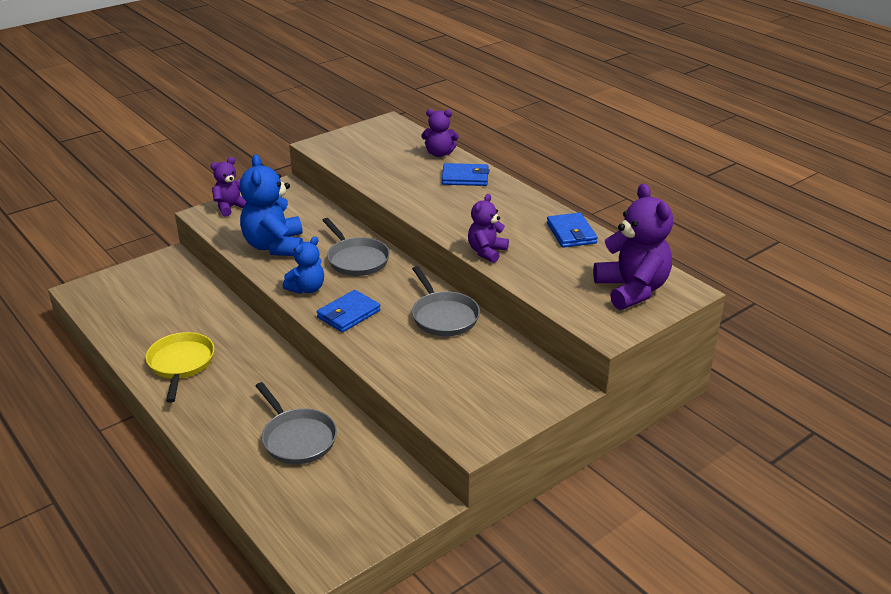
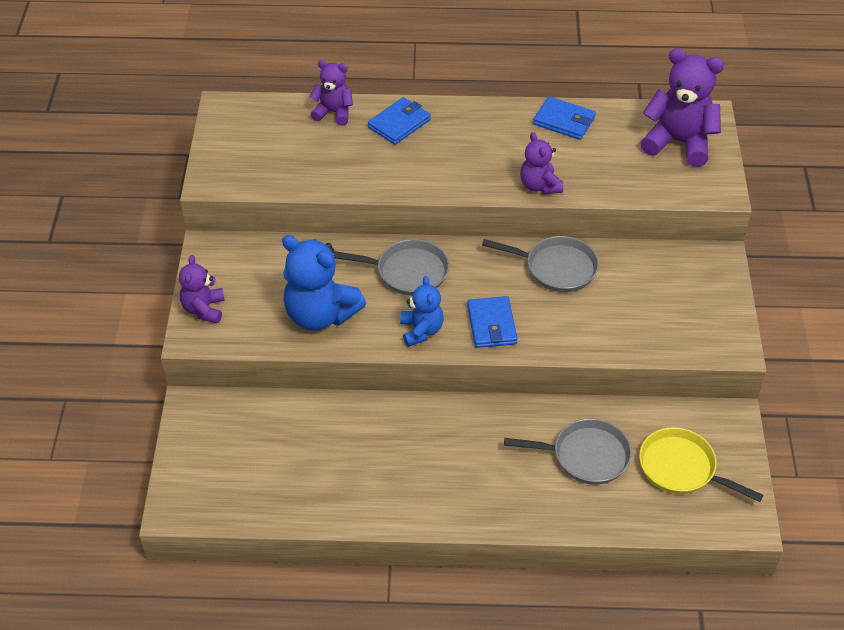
camera: 50 degrees left, 15 degrees up
(181, 364) = (398, 485): yellow pan -> yellow pan (682, 468)
(439, 153) = (333, 112): purple teddy bear -> purple teddy bear turned 120 degrees counterclockwise

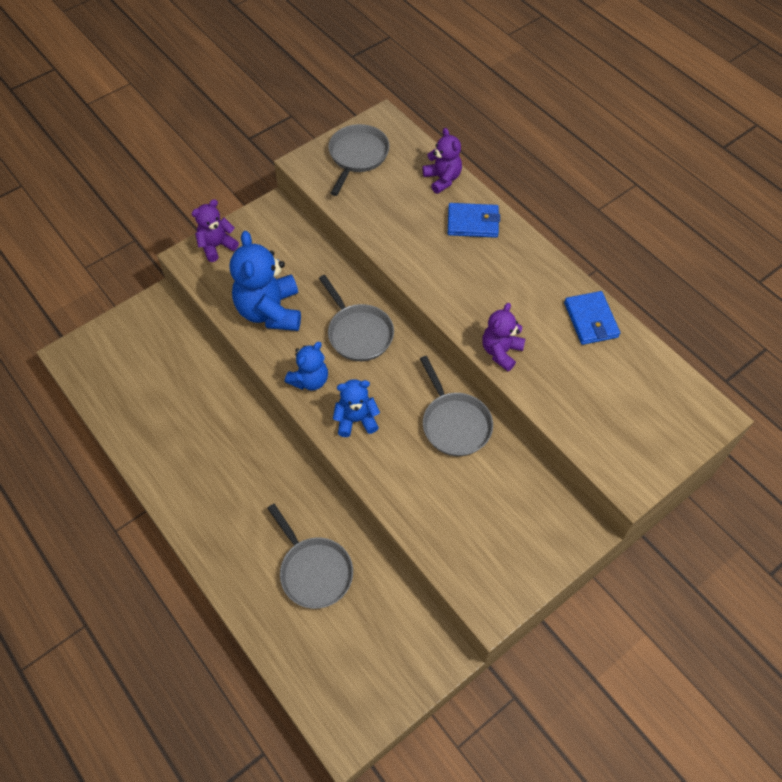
camera: 50 degrees right, 10 degrees up
(244, 146) = (357, 156): none -> grey pan
(491, 325) = (356, 420): blue wallet -> blue teddy bear
(678, 142) = (656, 415): purple teddy bear -> none
(682, 468) = (359, 650): yellow pan -> none

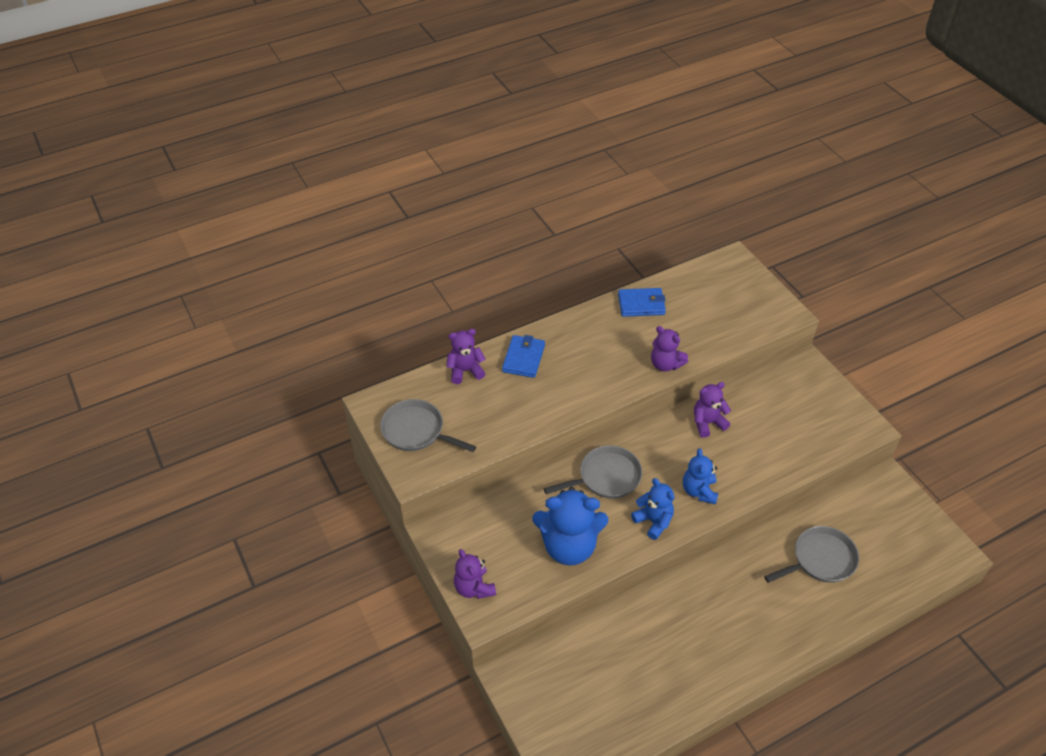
camera: 80 degrees left, 10 degrees down
(454, 423) = (707, 423): grey pan -> purple teddy bear

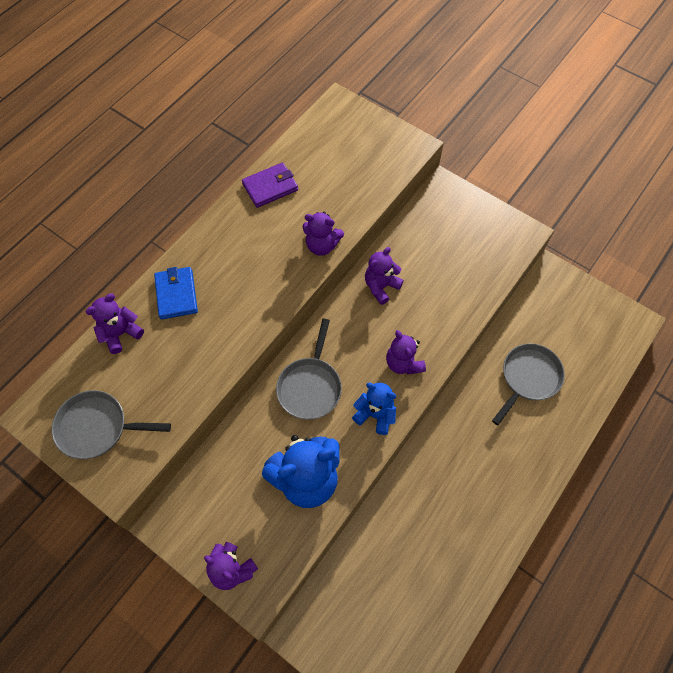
camera: 25 degrees left, 15 degrees up
(605, 477) = (310, 386): grey pan -> grey pan turned 150 degrees clockwise
(641, 304) = (270, 187): blue wallet -> purple wallet
(699, 491) = (403, 363): blue teddy bear -> purple teddy bear

